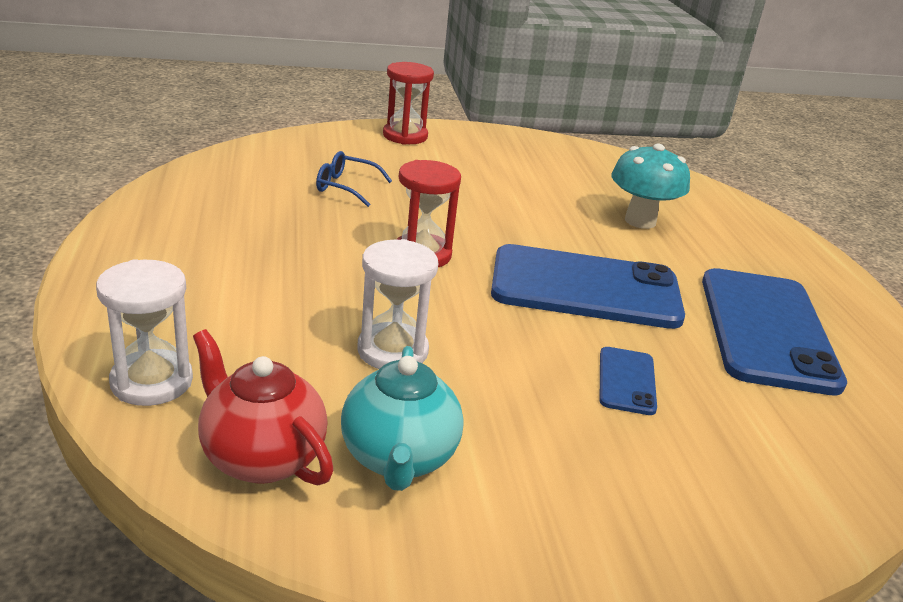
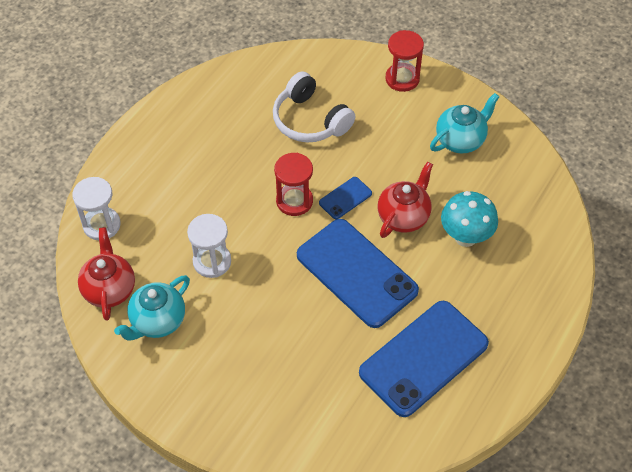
camera: 45 degrees right, 25 degrees up
(346, 187) = (310, 120): blue glasses -> white headphones
(525, 160) = (460, 140): none -> turquoise teapot
(560, 227) = (403, 217): none -> red teapot
(627, 381) = (300, 342): blue phone -> blue phone (345, 198)

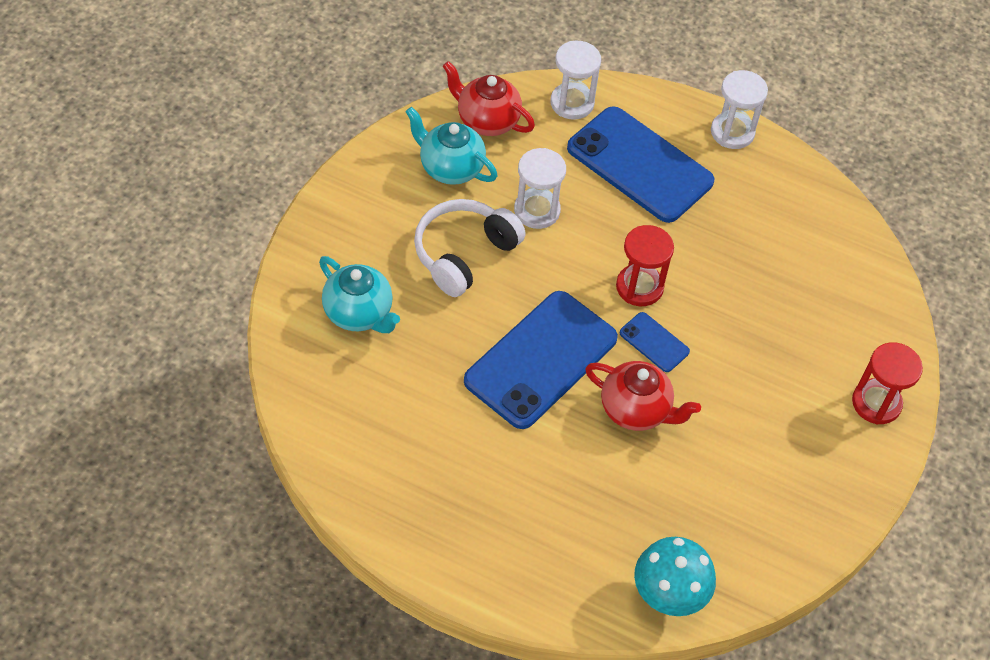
camera: 80 degrees right, 0 degrees up
(109, 289) = (487, 121): red teapot -> red teapot turned 135 degrees counterclockwise
(152, 122) = (732, 132): none -> white hourglass
(310, 120) = (774, 296): white headphones -> white headphones (464, 254)
(423, 358) = (425, 436): blue phone -> blue phone (639, 165)
(460, 140) = (781, 479): turquoise teapot -> turquoise teapot (359, 313)
(465, 237) = (615, 484): turquoise mushroom -> turquoise mushroom (668, 596)

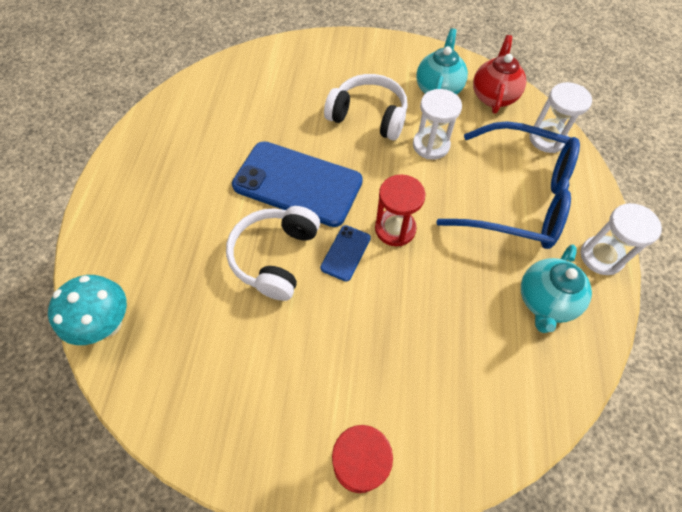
camera: 75 degrees right, 5 degrees up
(359, 313) = (293, 79): turquoise teapot -> turquoise teapot (545, 301)
(636, 410) = (275, 257): red teapot -> white headphones
(639, 165) = (517, 197): blue phone -> blue glasses

